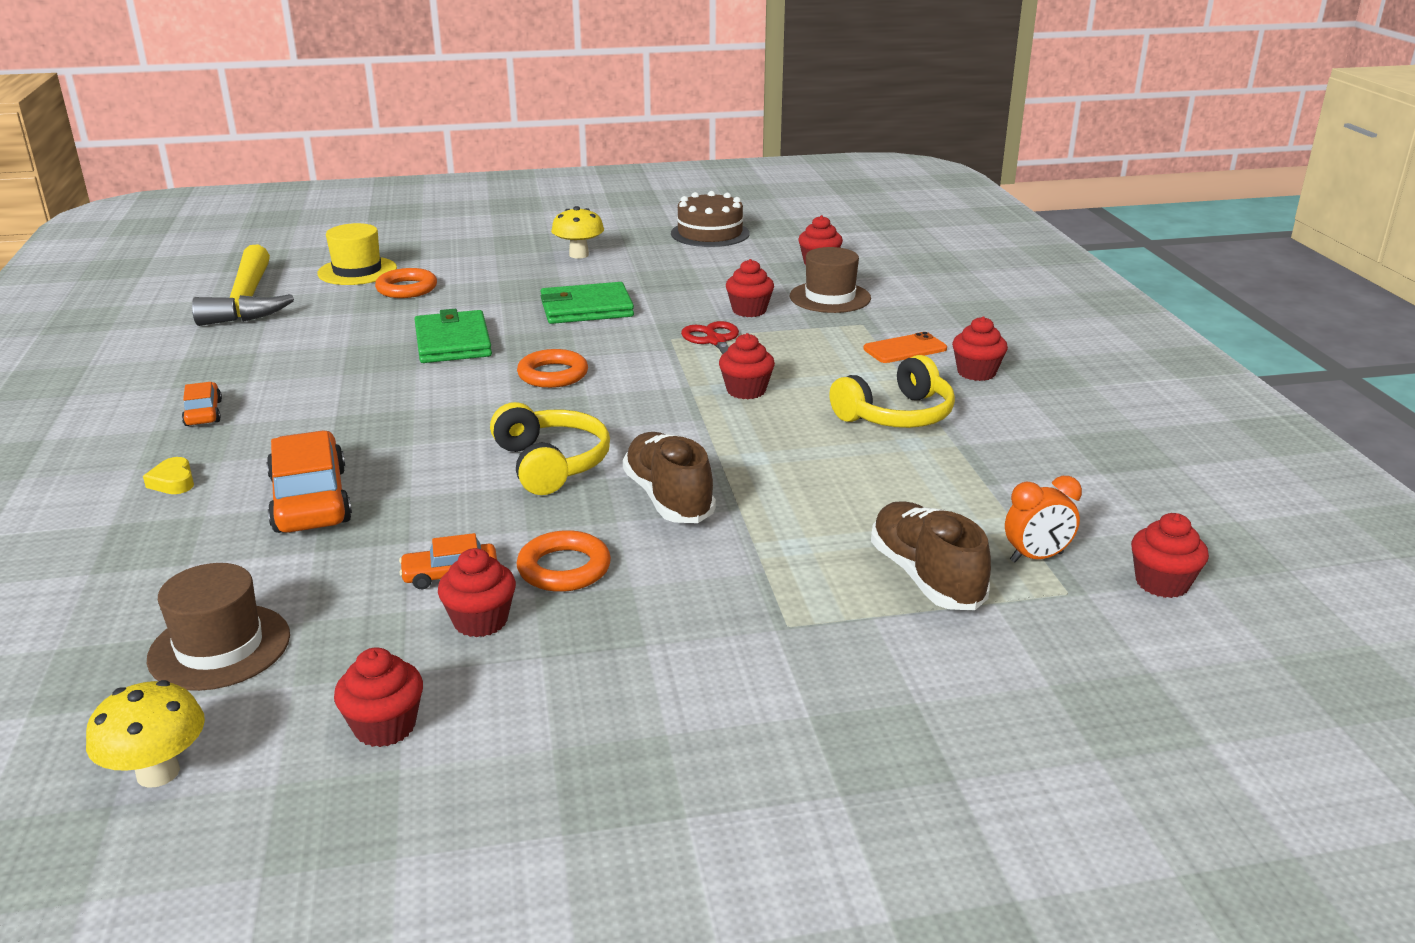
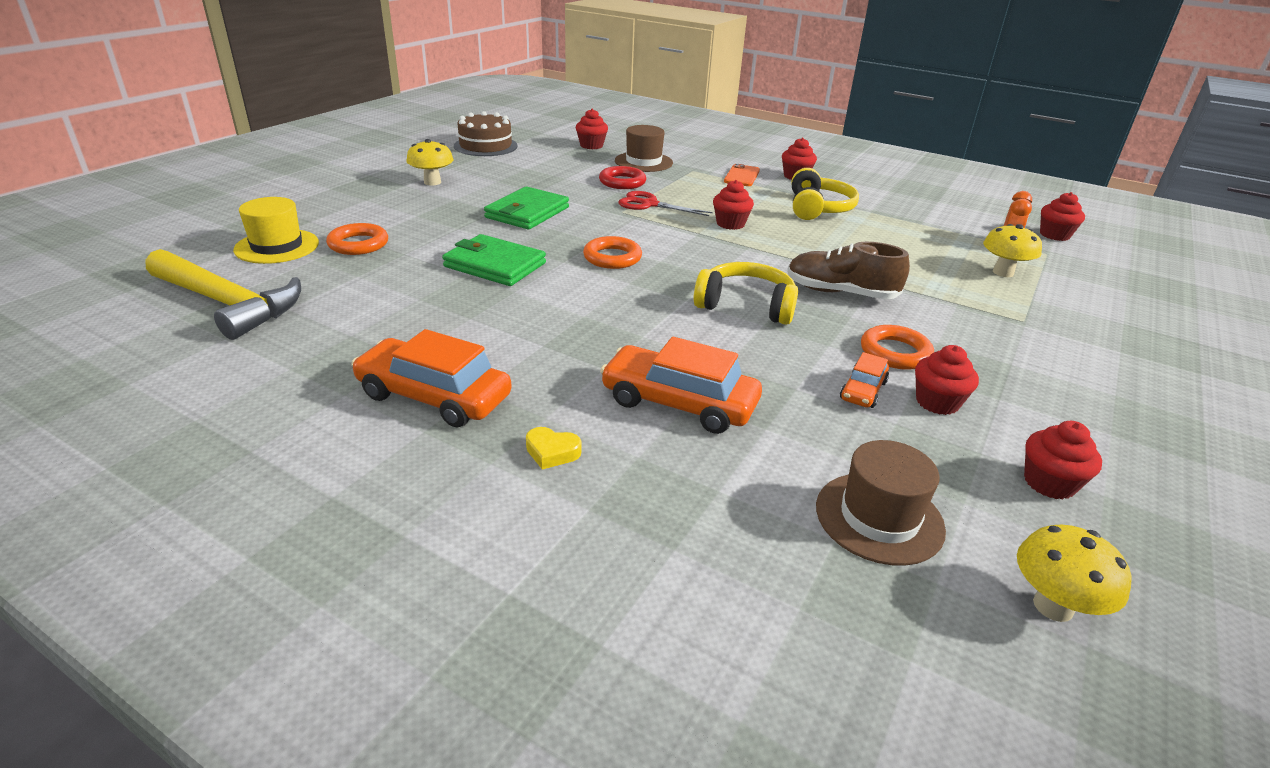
camera: 50 degrees left, 5 degrees up
(203, 413) = (434, 396): orange car -> orange car, size x1.91
(749, 310) = (622, 182): red cupcake -> red ring
(925, 577) = (1003, 272): brown shoe -> yellow mushroom

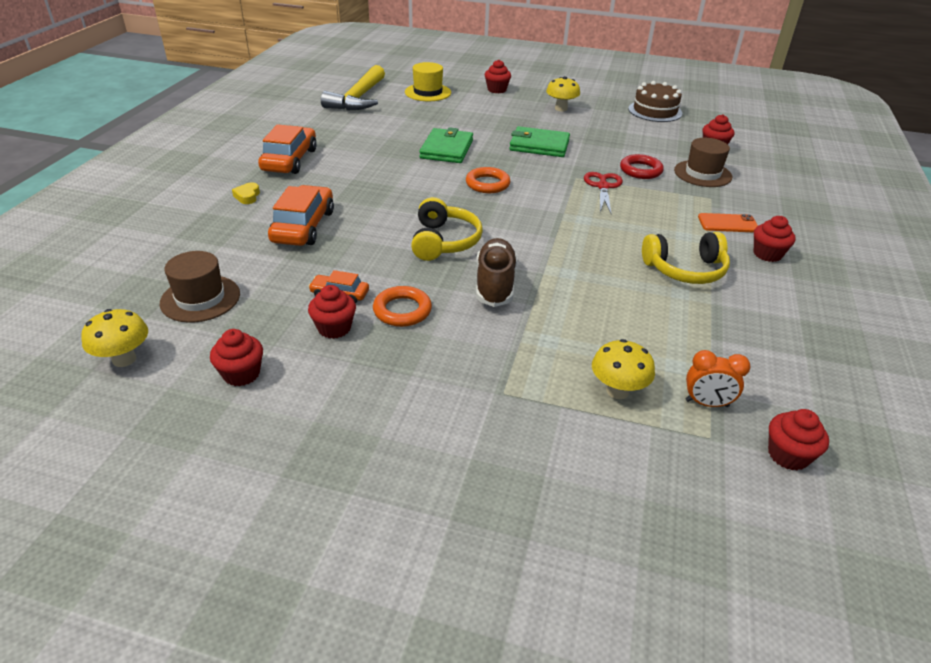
camera: 75 degrees right, 5 degrees up
(358, 244) = (446, 109): orange ring -> none
(730, 224) = (597, 225): red cupcake -> red cupcake (497, 90)

